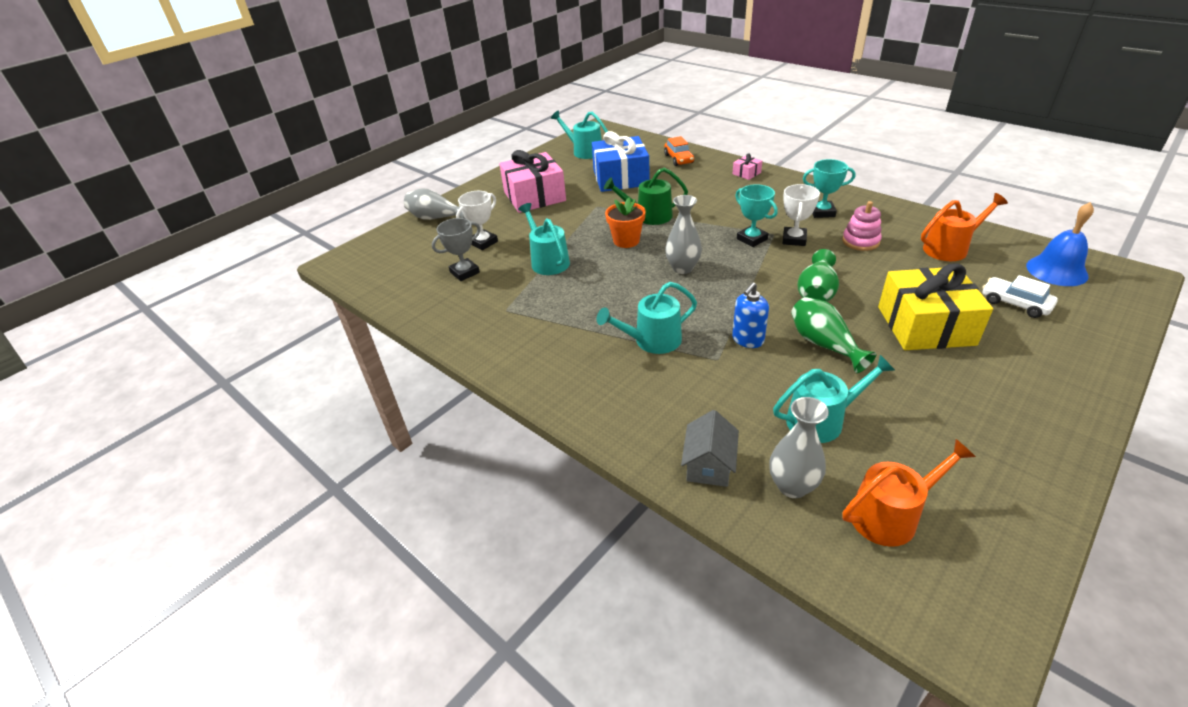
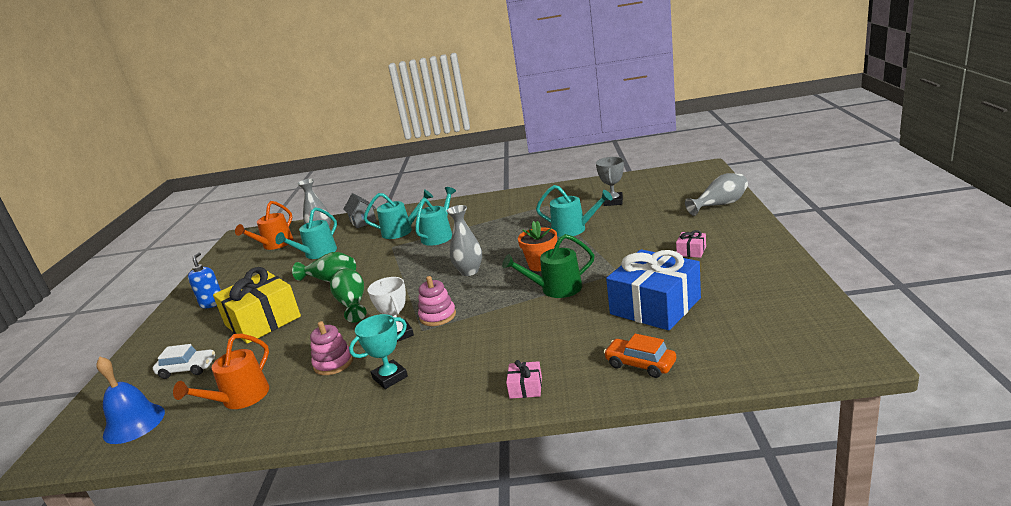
camera: 140 degrees right, 15 degrees down
(483, 242) = (643, 214): white trophy -> none
(534, 196) = (691, 251): pink gift -> pink gift, size x0.41
(584, 151) = (770, 312): turquoise watering can -> turquoise watering can (401, 231)
(649, 216) = (556, 289): green watering can -> green watering can turned 150 degrees counterclockwise
(747, 340) = (381, 261): blue soap dispenser -> blue soap dispenser (212, 303)
(752, 239) = (438, 316): turquoise trophy -> pink stacking toy

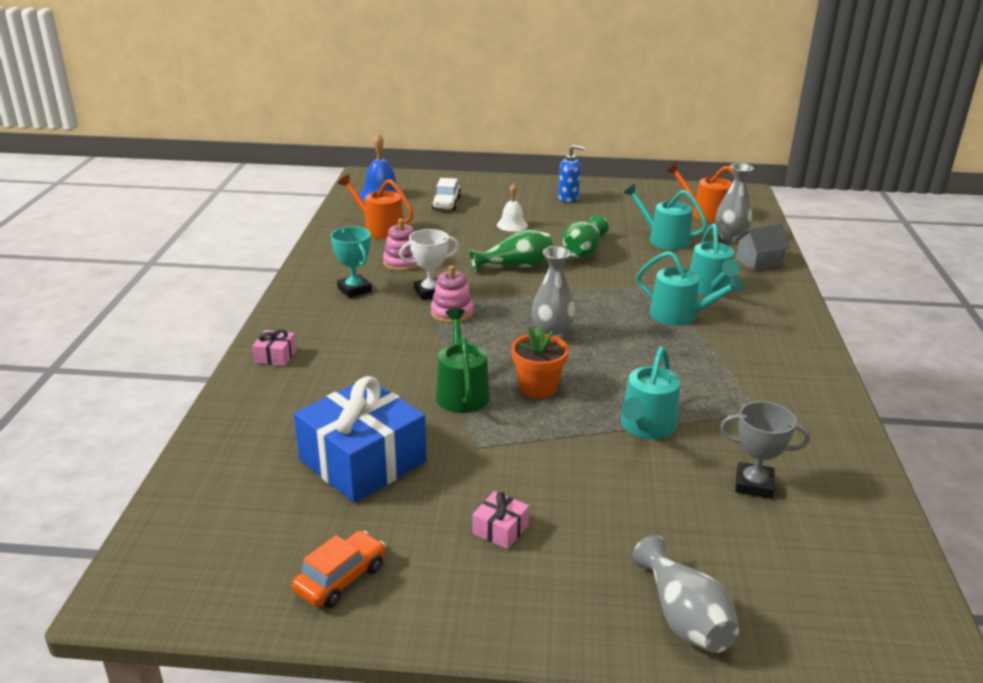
camera: 90 degrees right, 5 degrees up
(263, 321) = (512, 225): yellow gift -> white bell
(640, 364) = (252, 427): orange car -> orange car (340, 578)

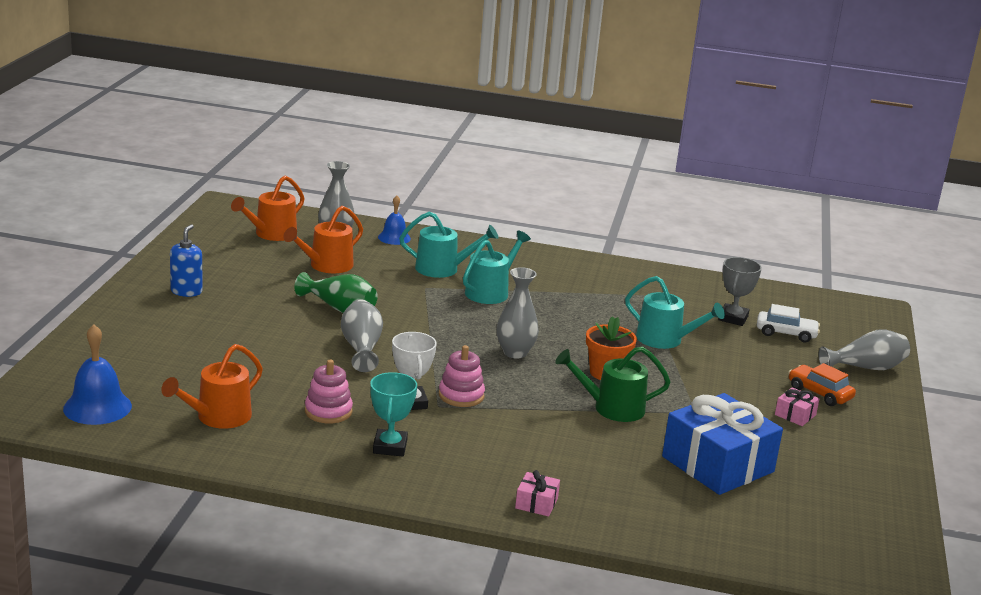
camera: 85 degrees left, 5 degrees down
(340, 578) = (860, 483): orange car -> orange car (819, 393)
(354, 289) = (390, 447): turquoise trophy -> turquoise trophy turned 60 degrees counterclockwise
(446, 203) = (157, 365): white car -> white car (786, 333)
(512, 225) = (249, 334): white bell -> none
(515, 266) = (361, 348): green vase -> grey vase
(664, 239) = (327, 266): turquoise watering can -> orange watering can
(758, 262) = (394, 238): grey house -> blue bell

